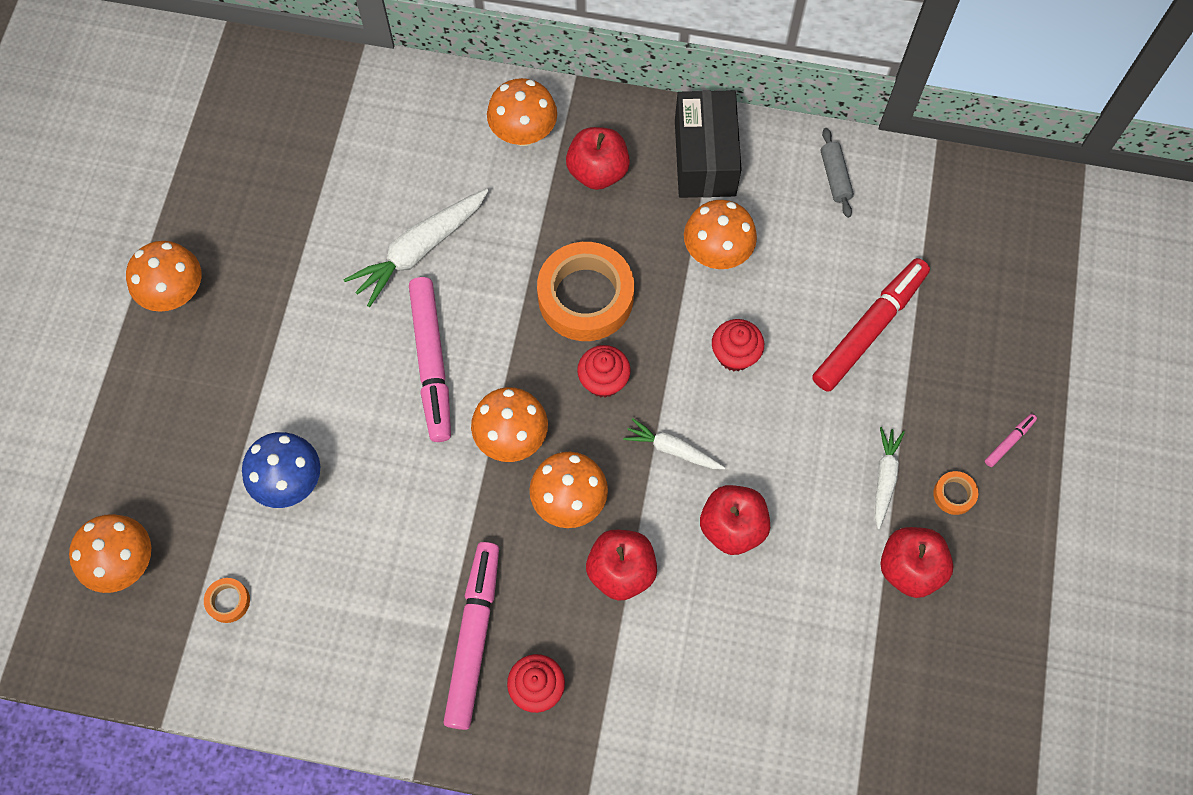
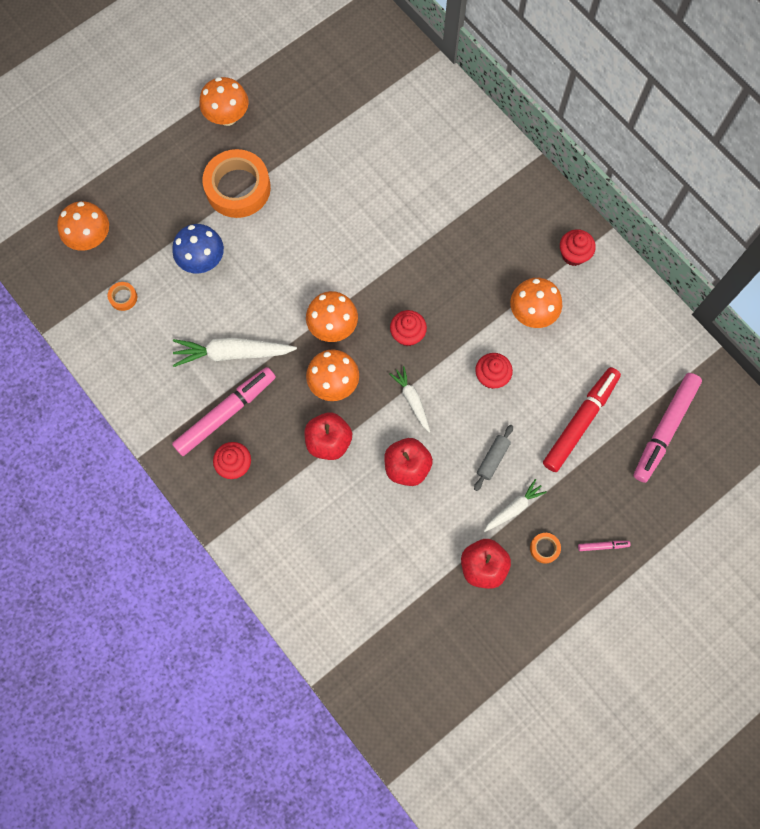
camera: 40 degrees right, 5 degrees up
(419, 250) = (371, 188): white carrot -> white carrot (232, 353)
(432, 362) = (326, 254): pink marker -> pink marker (665, 429)
(523, 133) = (483, 165): orange mushroom -> none
(585, 297) = (438, 282): orange tape -> orange tape (238, 188)
(598, 171) = (506, 217): red apple -> none
(704, 158) = (573, 254): black box -> red cupcake
(835, 177) = (639, 322): grey rolling pin -> grey rolling pin (492, 459)
(869, 329) = (580, 421): red marker -> red marker turned 45 degrees counterclockwise

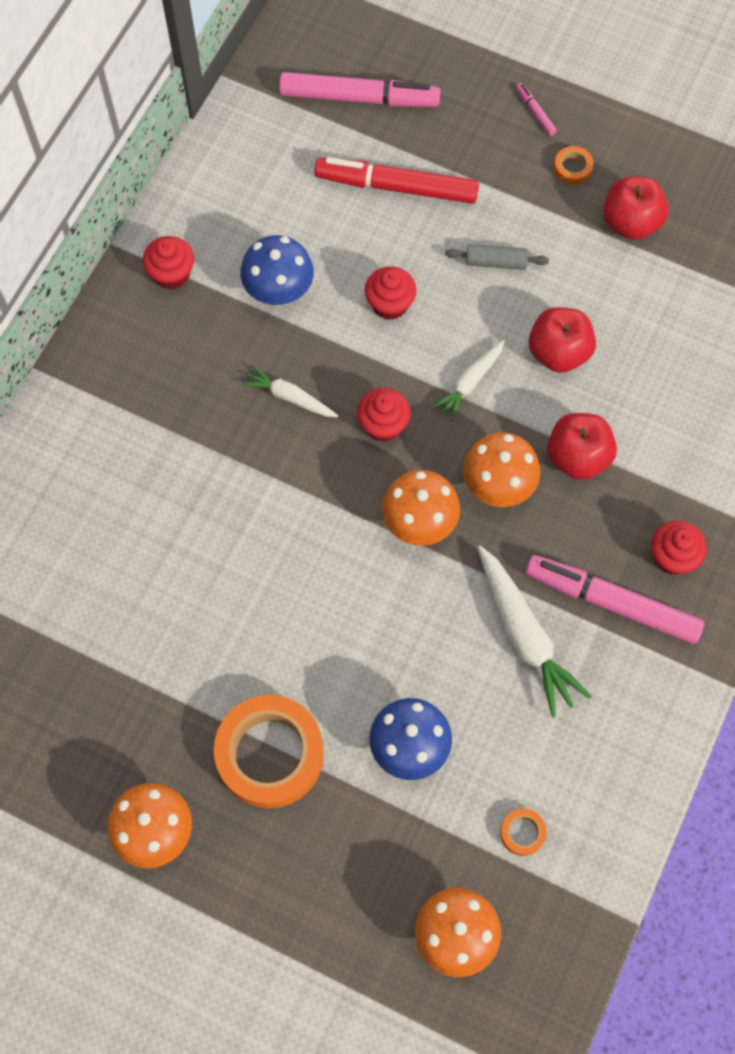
camera: 115 degrees left, 5 degrees down
(514, 508) = (543, 217): white carrot -> white carrot (289, 397)
(532, 313) = (279, 291): orange mushroom -> blue mushroom

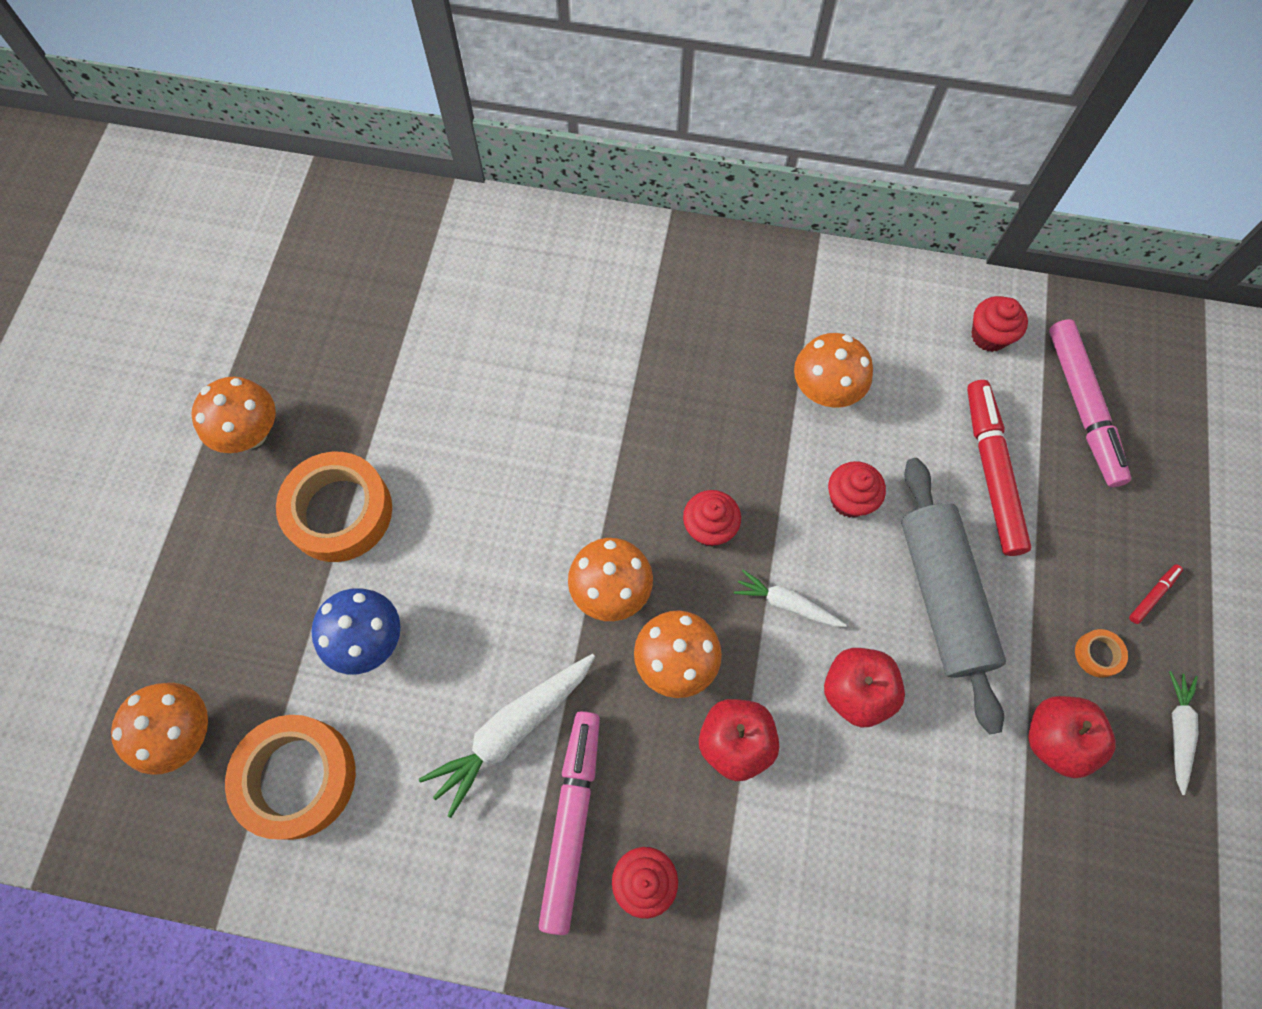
camera: 75 degrees right, 0 degrees up
(172, 274) = (807, 292): red cupcake -> red cupcake (989, 336)
(279, 291) = (825, 391): blue mushroom -> orange mushroom
(289, 397) = (712, 431): white carrot -> white carrot (1178, 730)
(496, 262) = (942, 596): grey rolling pin -> grey rolling pin, size x2.35
(522, 833) = (297, 778): orange tape -> orange tape, size x2.42
(535, 112) = (1152, 595): pink marker -> red marker

